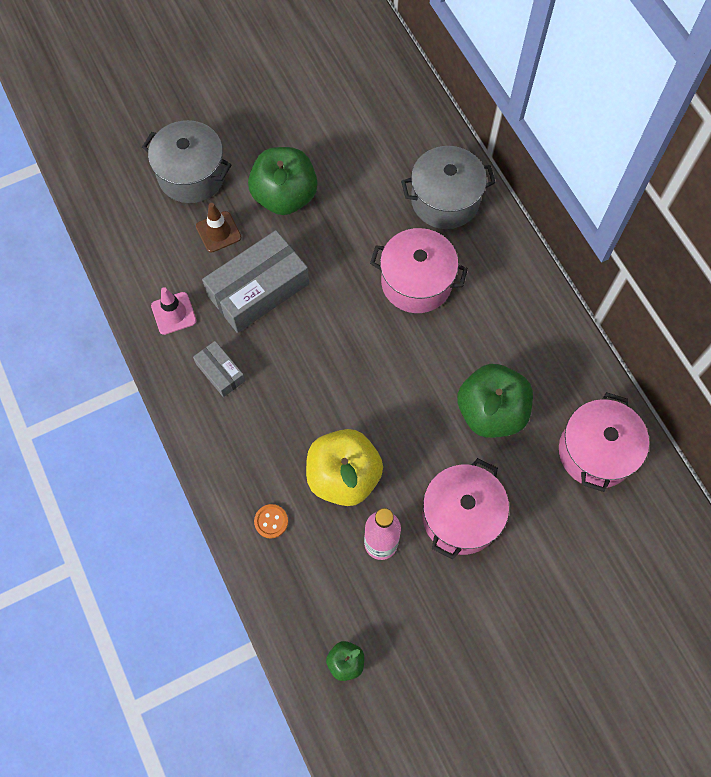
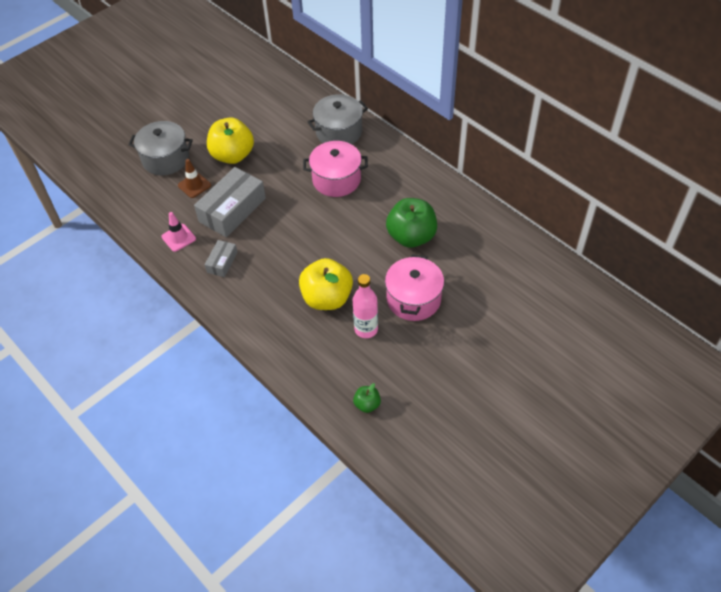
camera: 15 degrees left, 15 degrees down
(220, 372) = (222, 262): grey box -> grey box turned 75 degrees clockwise
(271, 521) = (286, 337): orange button -> none
(285, 196) = (233, 155): green apple -> yellow apple
(596, 452) = (487, 240): pink pot -> none

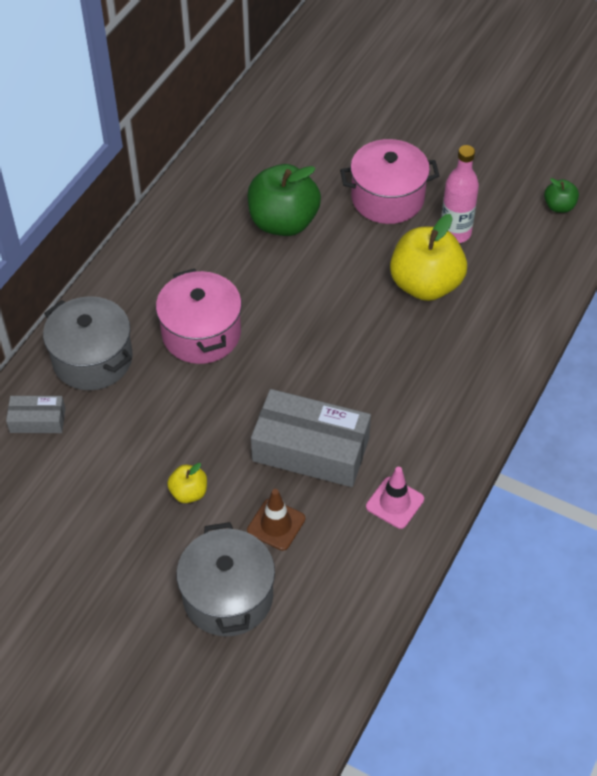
camera: 110 degrees left, 0 degrees up
(222, 262) = (417, 426): grey box -> grey box (37, 420)
(233, 155) = (189, 492): yellow apple -> yellow apple, size x0.47

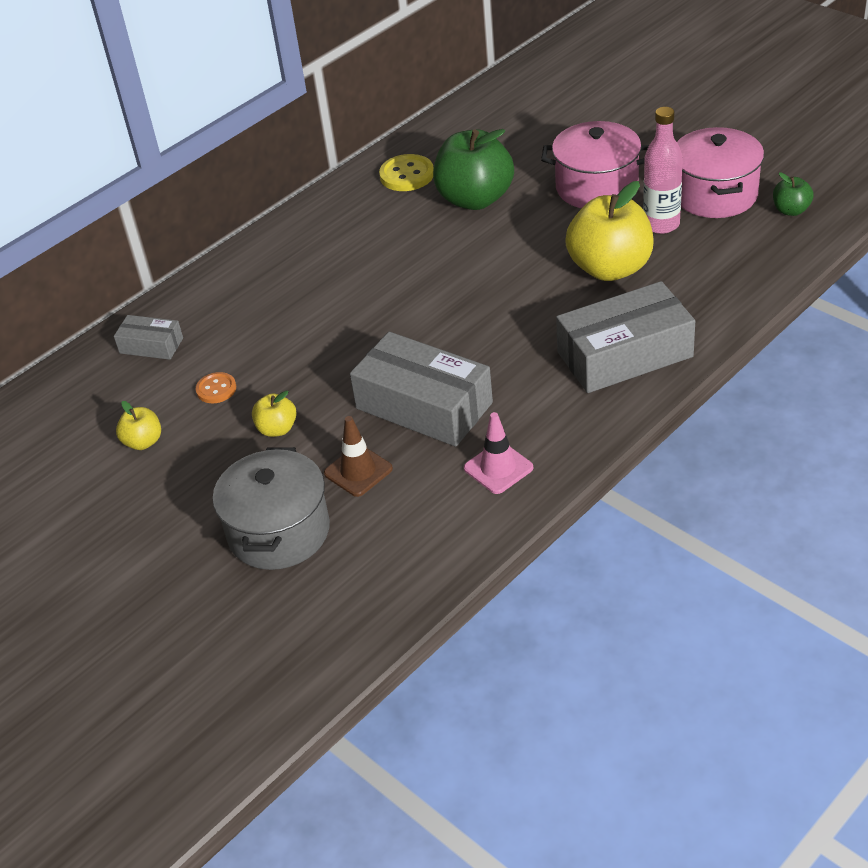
camera: 20 degrees right, 10 degrees down
(70, 525) = (143, 442): none -> yellow apple
(92, 359) = (228, 299): grey pot -> none
(117, 459) = (216, 389): none -> orange button
(201, 333) = (349, 288): pink pot -> pink pot (715, 195)
(211, 201) = (407, 175): none -> yellow button
(464, 373) = (624, 354): none -> grey box

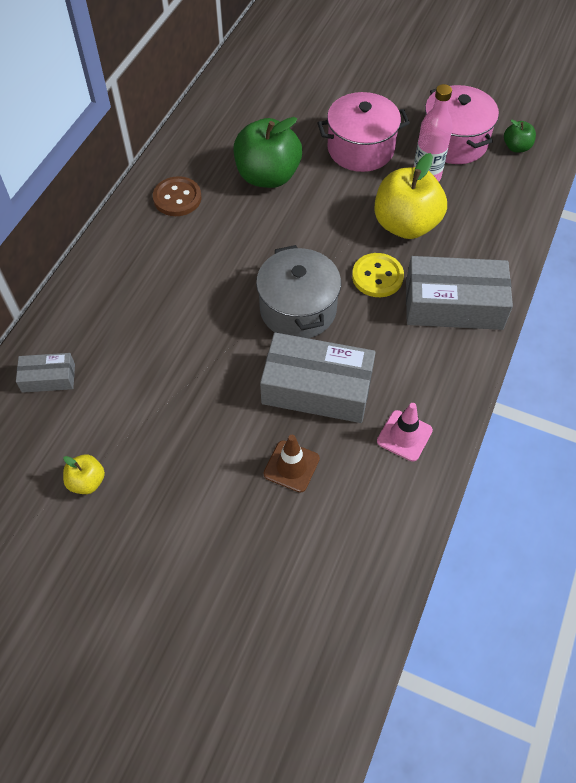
camera: 25 degrees left, 15 degrees up
(216, 389) = (129, 411): orange button -> none
(277, 429) = (202, 440): yellow apple -> none
(279, 531) = (251, 544): grey pot -> grey pot (298, 309)
(365, 206) = (177, 198): none -> brown button
(407, 175) = (199, 161): yellow button -> yellow button (377, 276)
(624, 354) = (453, 305): grey box -> grey box turned 45 degrees clockwise

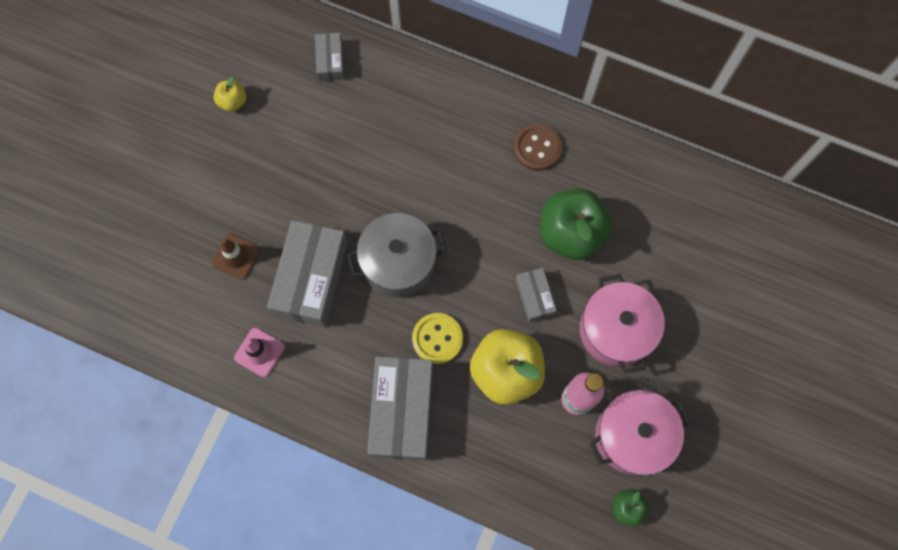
camera: 90 degrees right, 15 degrees up
(331, 203) = (535, 297): none -> grey box

